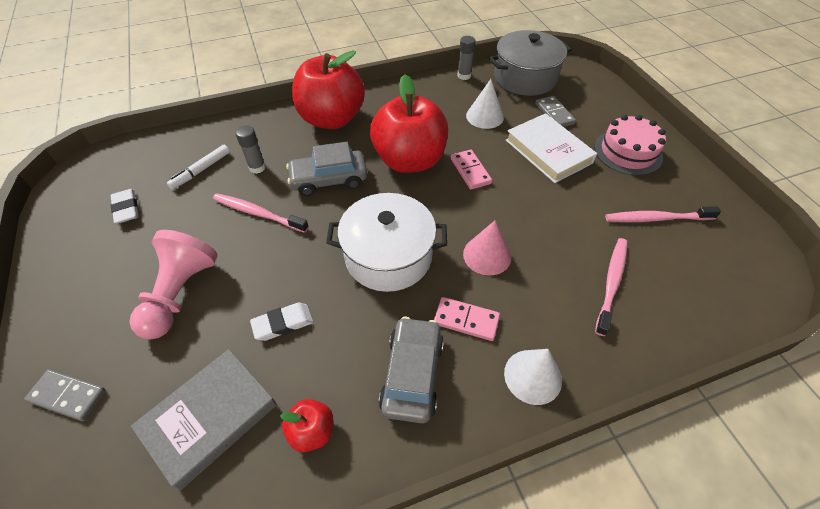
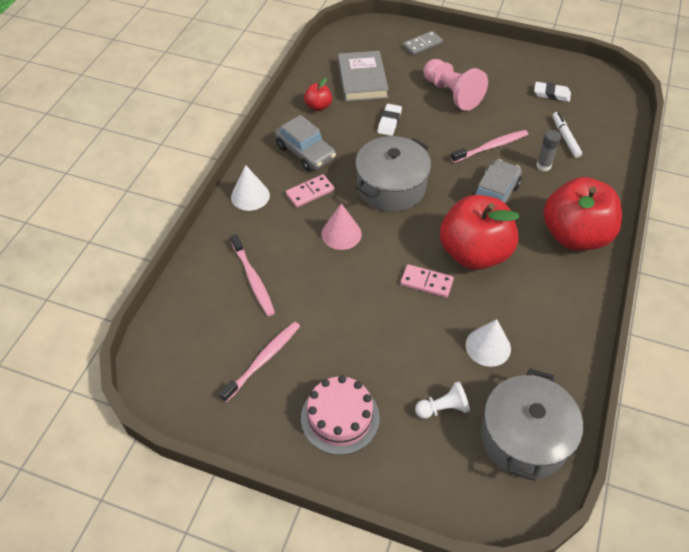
camera: 130 degrees right, 0 degrees up
(388, 256) = (391, 187): white pot -> grey pot
(464, 76) = (572, 381): grey glue stick -> none
(548, 151) = (398, 355): white book -> none
(554, 114) = (443, 408): grey domino -> white pawn

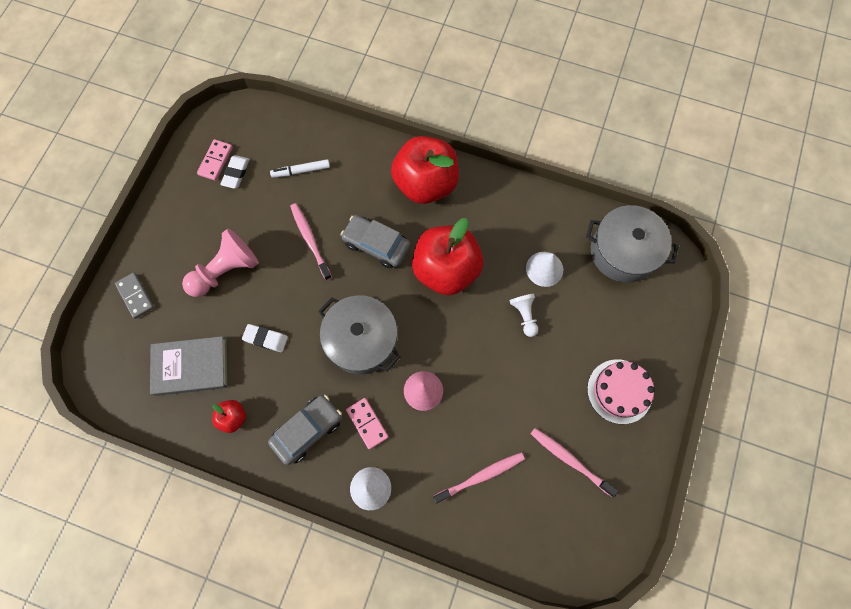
camera: 90 degrees left, 20 degrees up
(426, 282) = (480, 313): pink domino -> pink domino (215, 161)
(443, 408) = (604, 309): white pawn -> white pawn (524, 315)
(543, 165) = (338, 196): grey glue stick -> none

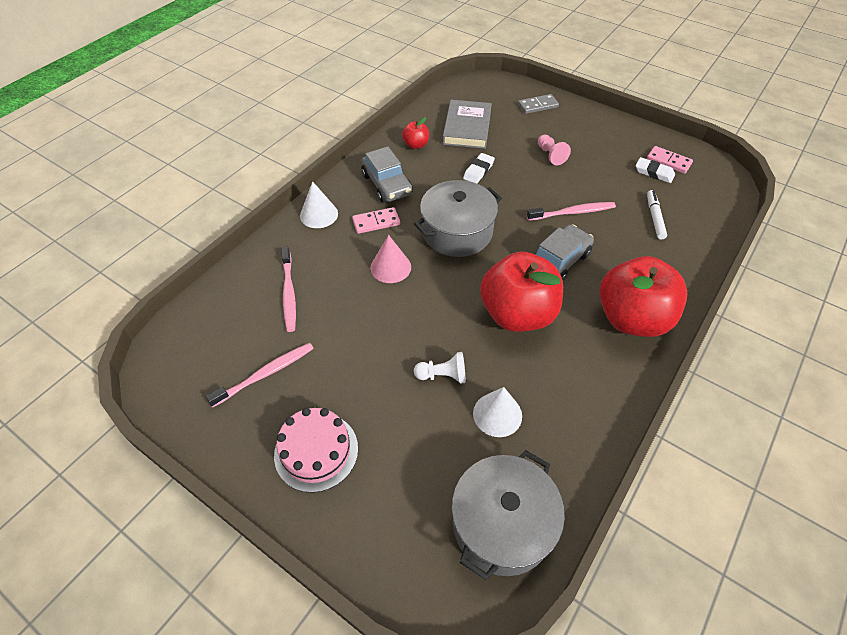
camera: 105 degrees right, 20 degrees down
(226, 270) = (550, 155): pink pawn -> pink pawn, size x0.56

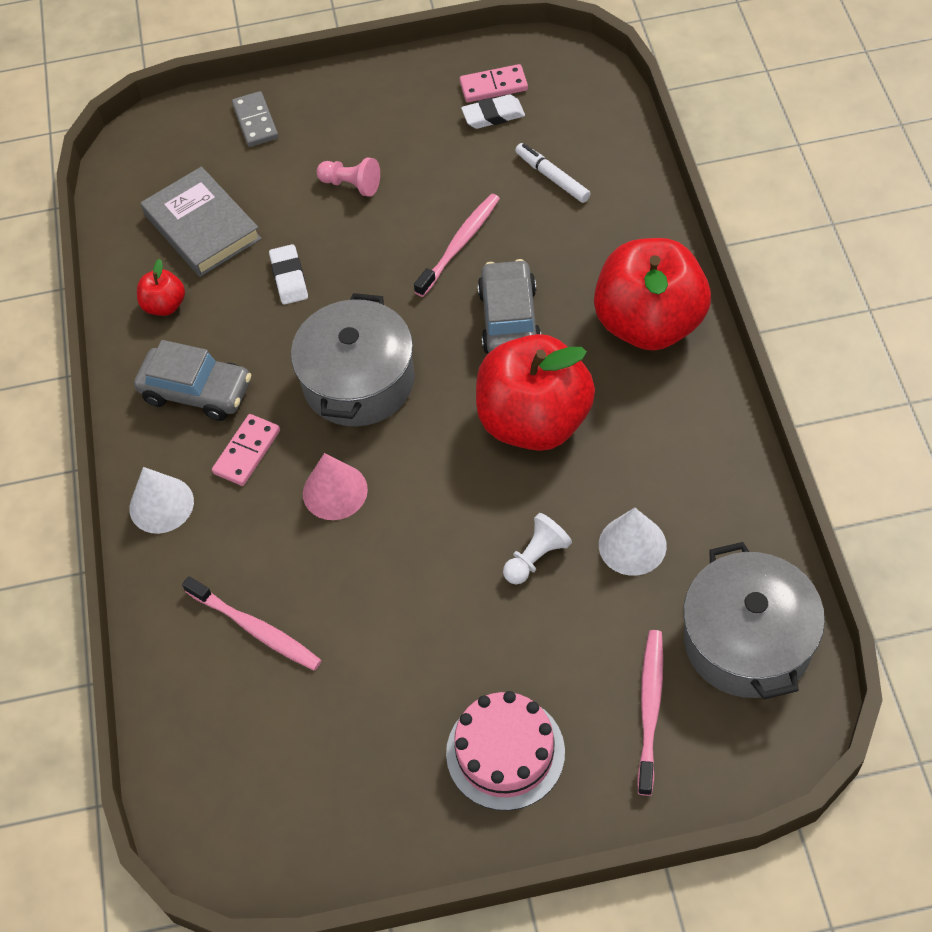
camera: 40 degrees left, 5 degrees up
(266, 374) = (351, 735): pink toothbrush -> pink toothbrush (650, 708)
(538, 106) = (255, 121): grey domino -> grey domino turned 45 degrees counterclockwise

